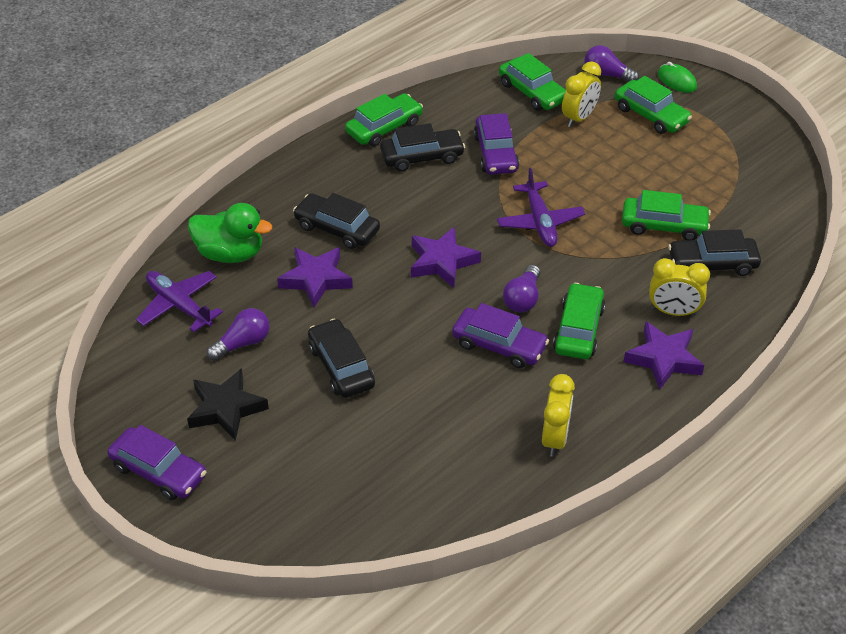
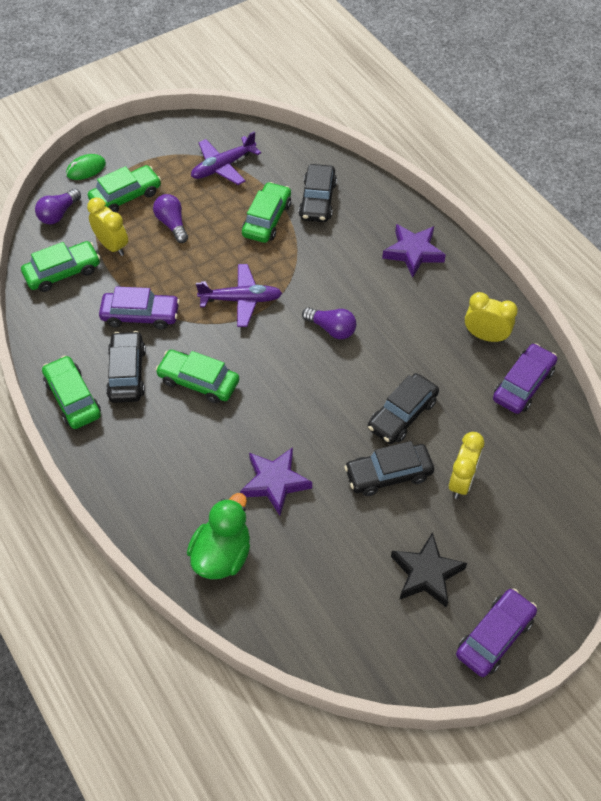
camera: 80 degrees left, 10 degrees up
(179, 305) = (285, 608): purple plane -> purple plane (223, 166)
(243, 343) = (347, 553): purple light bulb -> purple light bulb (172, 224)
(337, 228) = (209, 457): black car -> black car (402, 414)
(442, 261) = (274, 379): purple star -> none
(499, 345) = (382, 354): purple car -> purple car (523, 384)
(578, 329) = (373, 298): green car -> green car (198, 381)
(673, 312) = (365, 235): yellow clock -> yellow clock (461, 481)

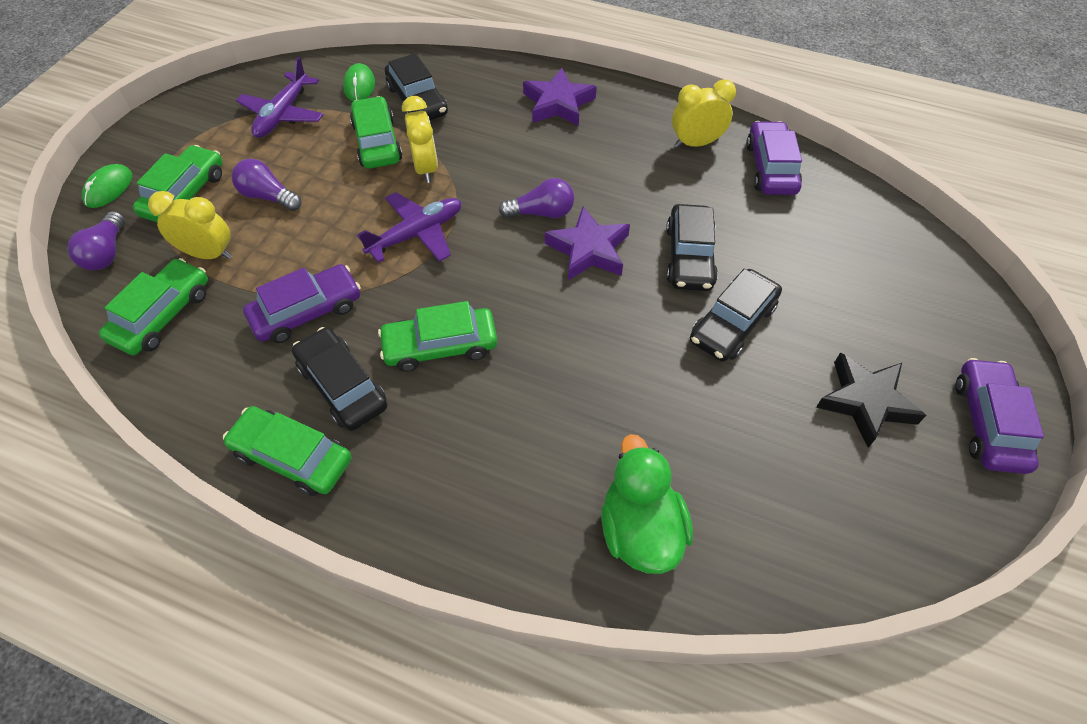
camera: 35 degrees left, 0 degrees up
(275, 482) = (625, 406): purple star -> purple star (588, 250)
(288, 168) = (359, 86): none -> green mouse
(461, 481) = (806, 288): yellow clock -> yellow clock (426, 168)

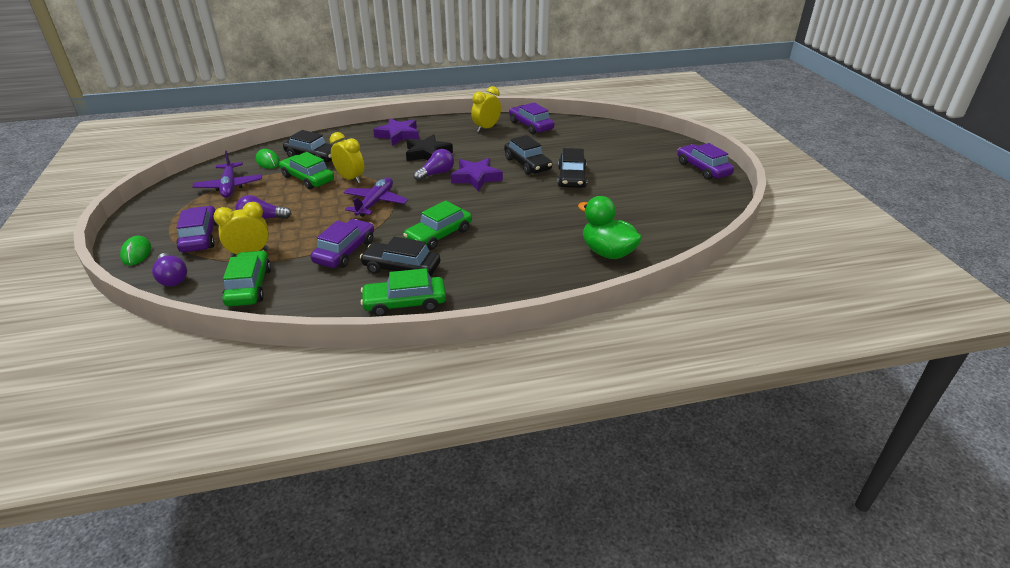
camera: 35 degrees left, 20 degrees down
(185, 194) = (200, 237): green car -> purple car
(865, 402) = (652, 180): black star -> black star (427, 153)

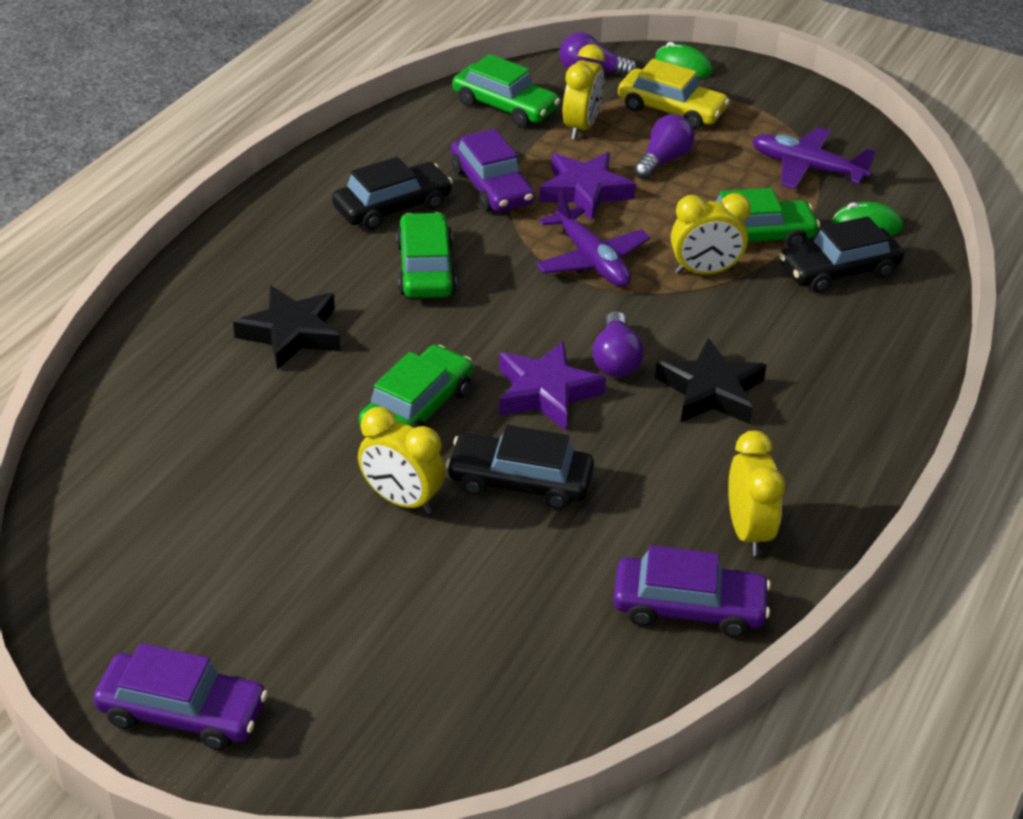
camera: 130 degrees right, 5 degrees up
(200, 237) = (671, 110): purple car -> yellow car
(398, 135) = (838, 398): purple star -> purple star (585, 191)
(405, 303) = (323, 180): green car -> green car (417, 408)
(532, 242) = (291, 333): none -> black star
(571, 177) = (401, 500): black car -> yellow clock
(607, 252) = (168, 380): green duck -> none

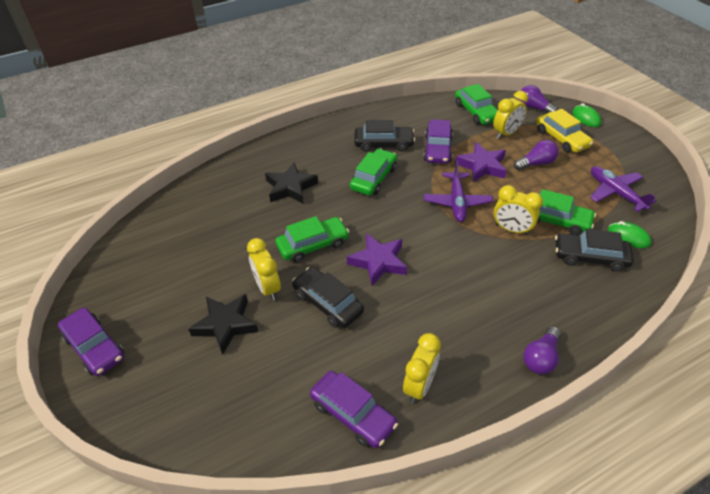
camera: 35 degrees right, 5 degrees up
(615, 360) = (427, 259): purple light bulb -> purple light bulb (541, 358)
(711, 391) = (463, 296): black star -> black star (225, 325)

